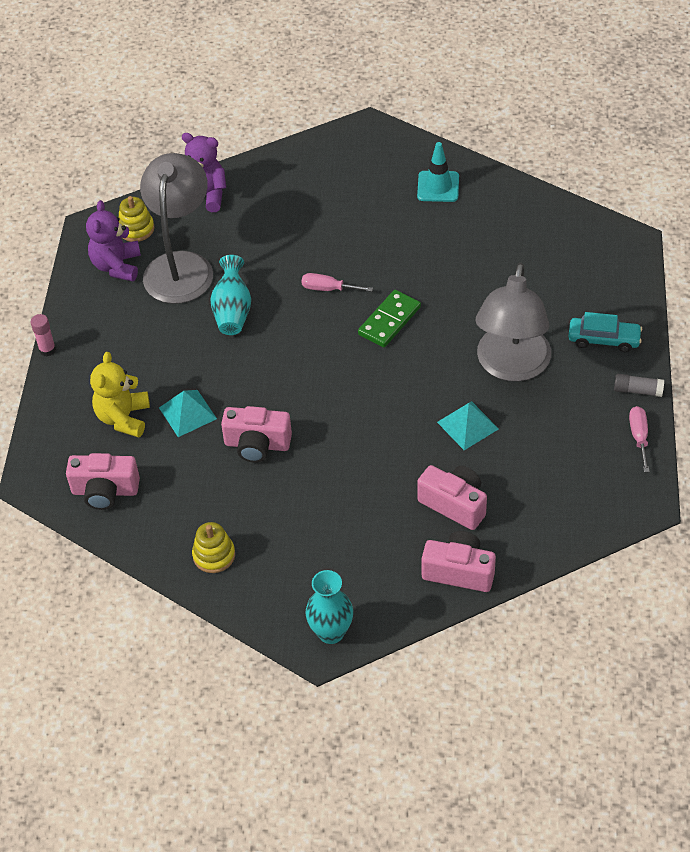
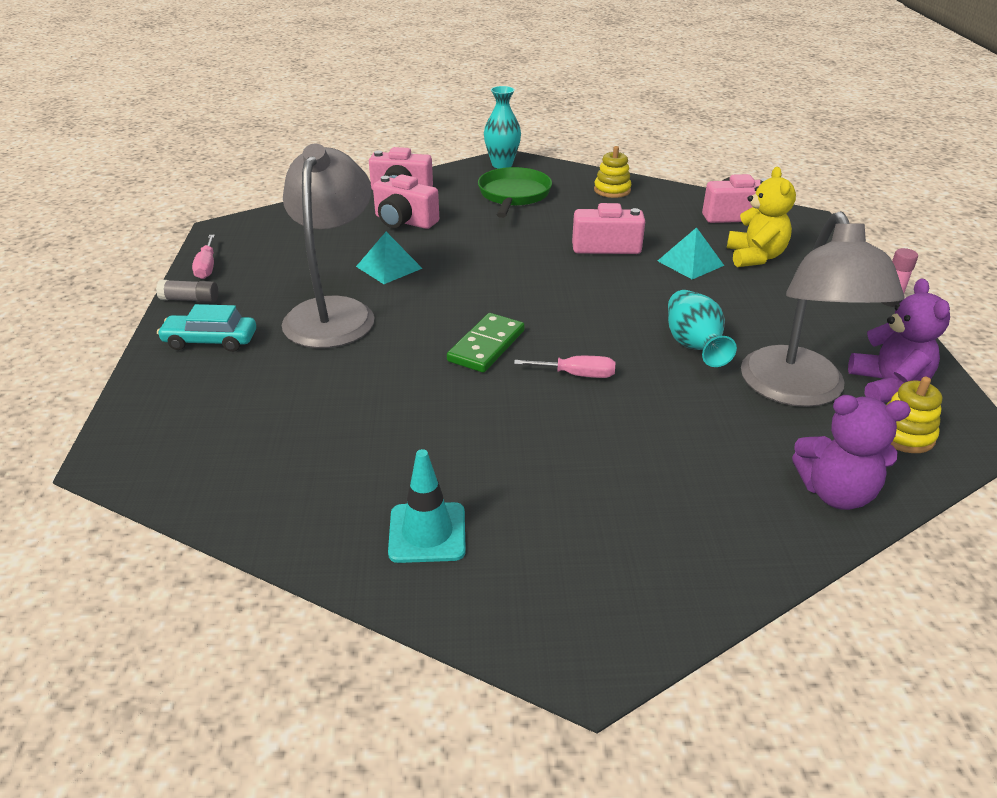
camera: 170 degrees right, 15 degrees down
(329, 551) = (513, 195): none -> green pan

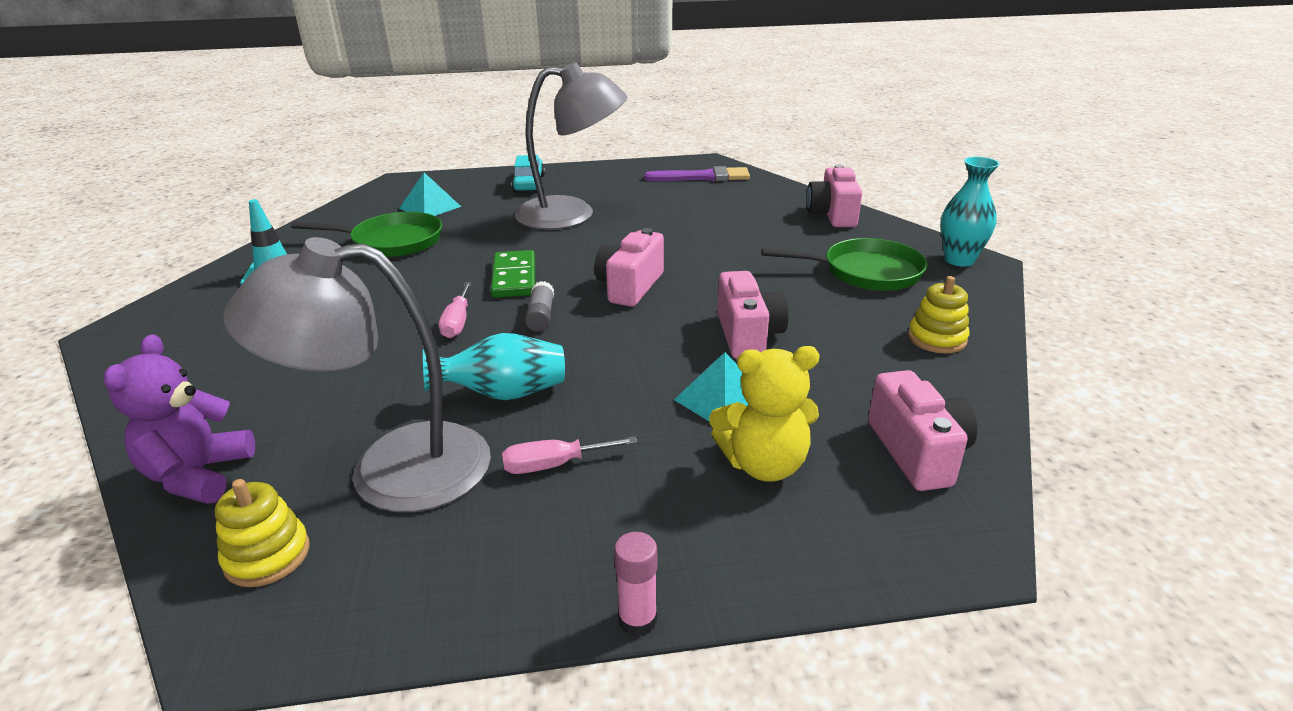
camera: 85 degrees right, 5 degrees down
(190, 300) = (588, 170): grey glue stick -> grey glue stick (541, 316)
(207, 267) = (639, 167): pink screwdriver -> pink screwdriver (554, 465)
(269, 235) = (702, 177): none -> purple brush
(359, 438) = (392, 242): none -> green pan
(389, 267) = (657, 226): turquoise pyramid -> turquoise pyramid (430, 207)
(404, 221) = (758, 223): pink camera -> pink camera (630, 287)
(486, 346) = (514, 278): green domino -> green domino turned 60 degrees clockwise
(887, 386) = (379, 561): purple teddy bear -> none

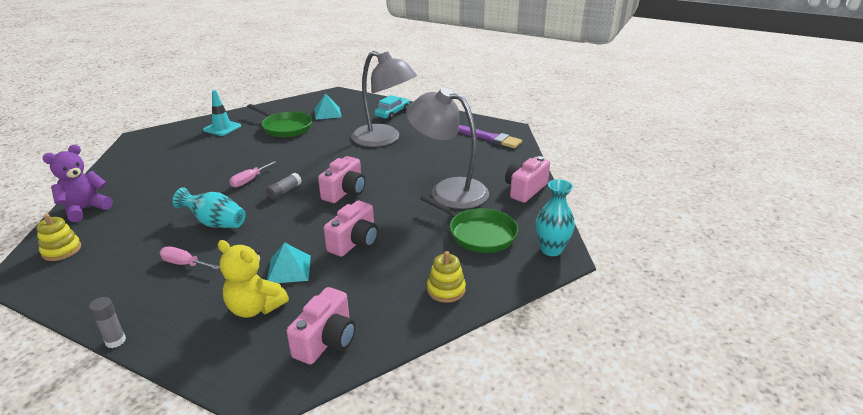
camera: 35 degrees right, 0 degrees up
(391, 469) = (136, 236): grey lamp -> grey lamp (448, 190)
(514, 278) = (304, 166): green domino -> none
(630, 287) = (345, 192): pink camera -> pink camera turned 150 degrees clockwise
(637, 620) = (115, 341): pink glue stick -> grey glue stick

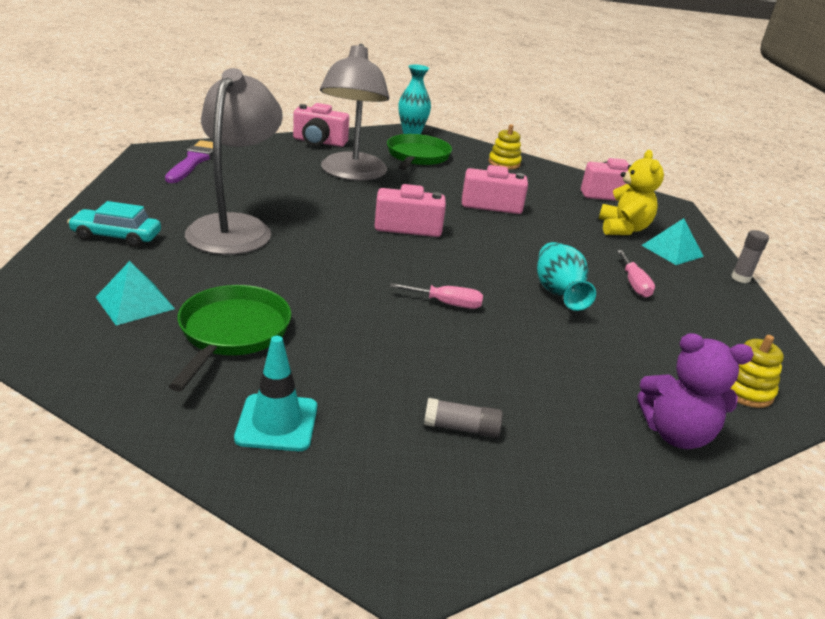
camera: 120 degrees left, 0 degrees up
(284, 191) = (446, 267): grey glue stick -> grey glue stick (461, 428)
(289, 269) = (564, 226): turquoise pyramid -> turquoise pyramid (672, 251)

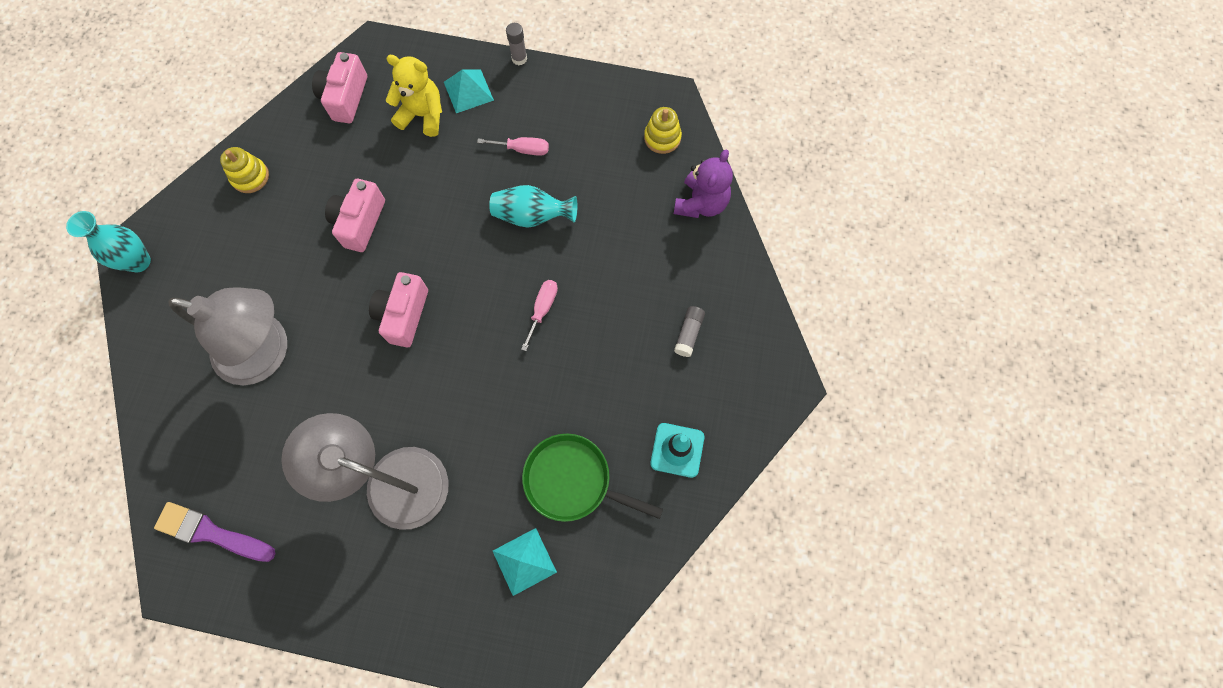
camera: 75 degrees left, 40 degrees up
(117, 236) = (402, 594): turquoise car -> none
(319, 142) = (160, 381): pink camera -> none
(417, 157) = (221, 271): green pan -> none

